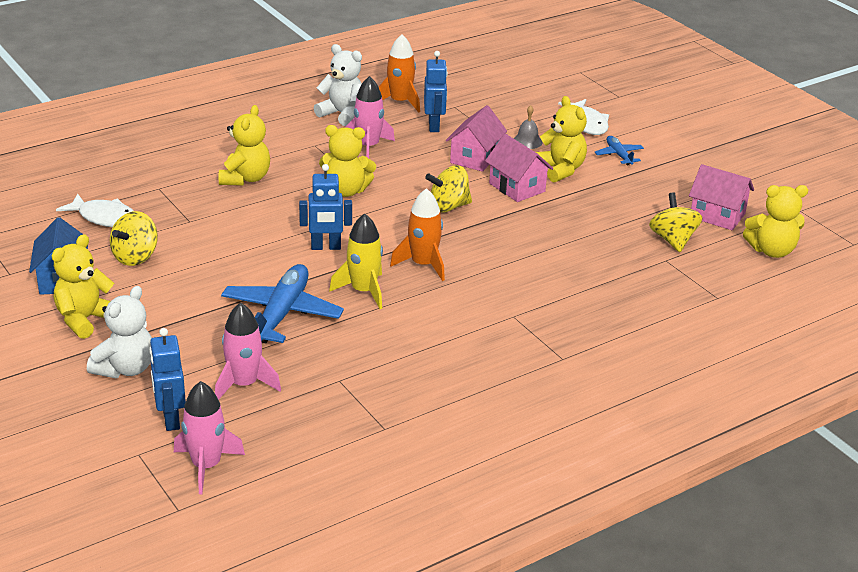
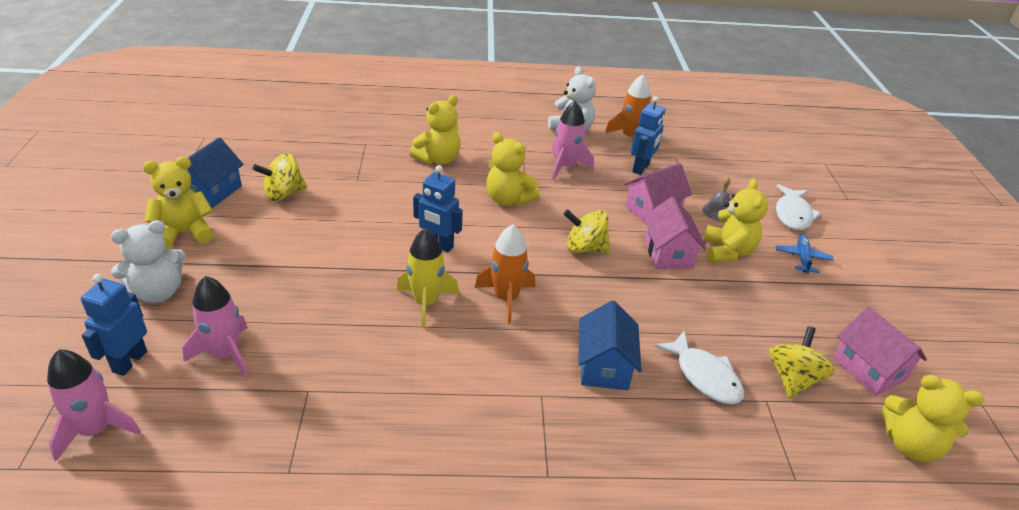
camera: 30 degrees right, 5 degrees up
(104, 218) = (300, 153): white fish -> white fish (704, 376)
(281, 314) = (334, 295): blue plane -> none
(540, 281) = (604, 366): none -> blue house

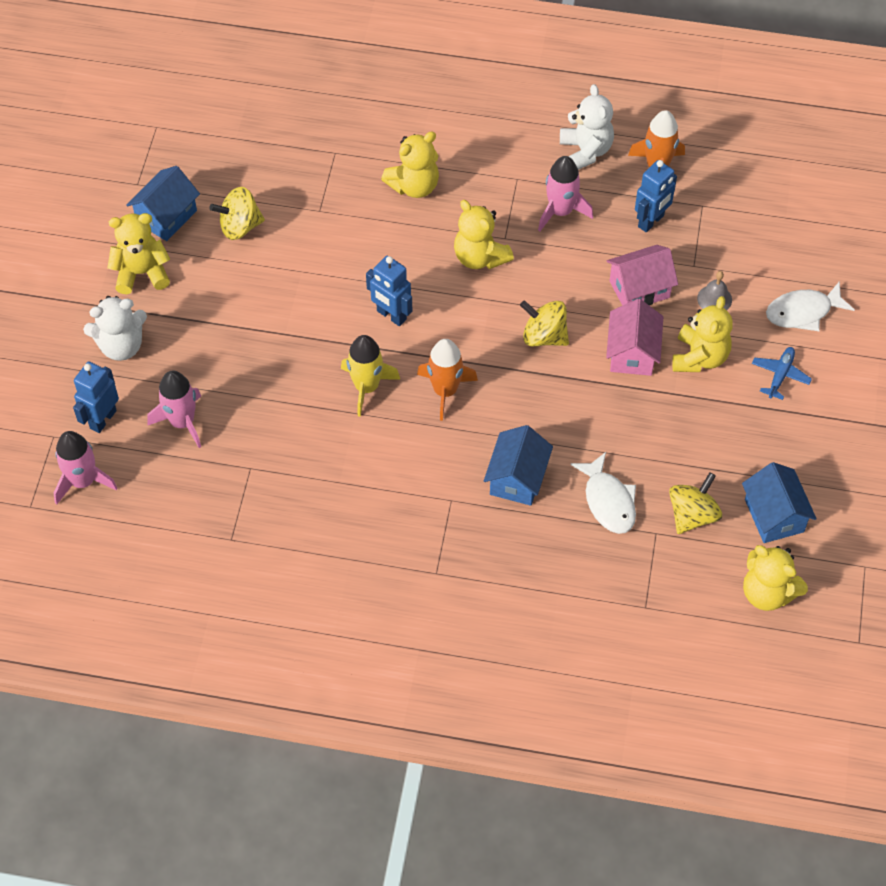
camera: 15 degrees right, 20 degrees up
(793, 214) = (803, 312): white fish -> white fish turned 45 degrees clockwise
(869, 369) = (774, 515): pink house -> blue house

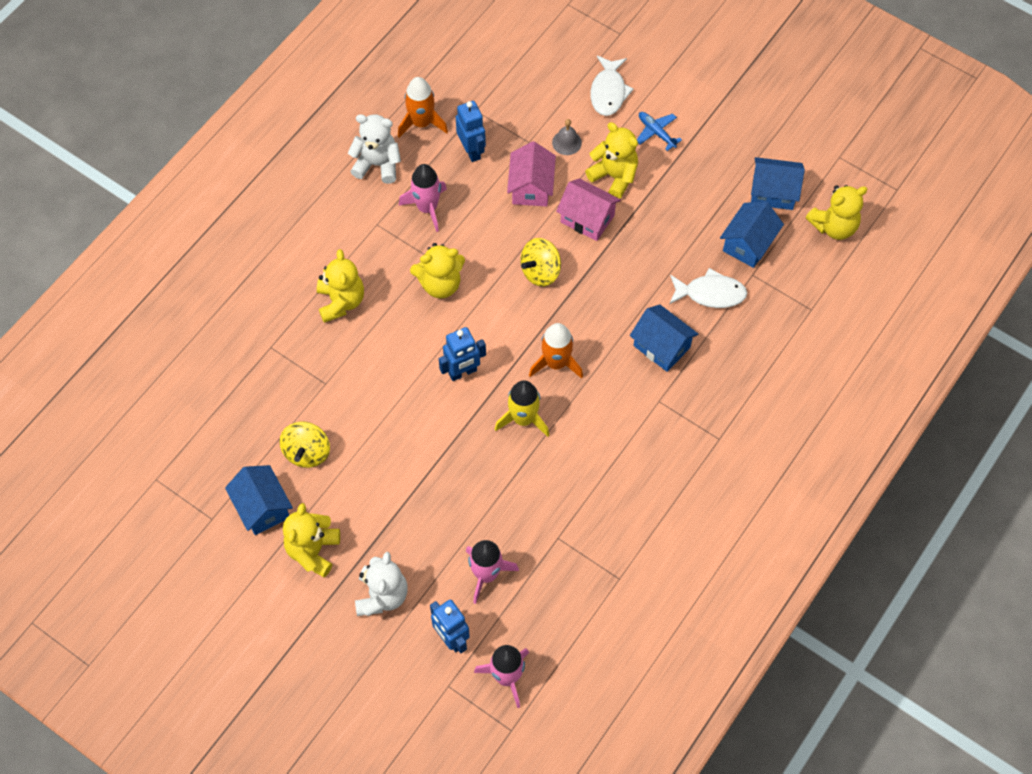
camera: 65 degrees left, 5 degrees up
(692, 515) = (748, 244): yellow spinning top -> blue house

